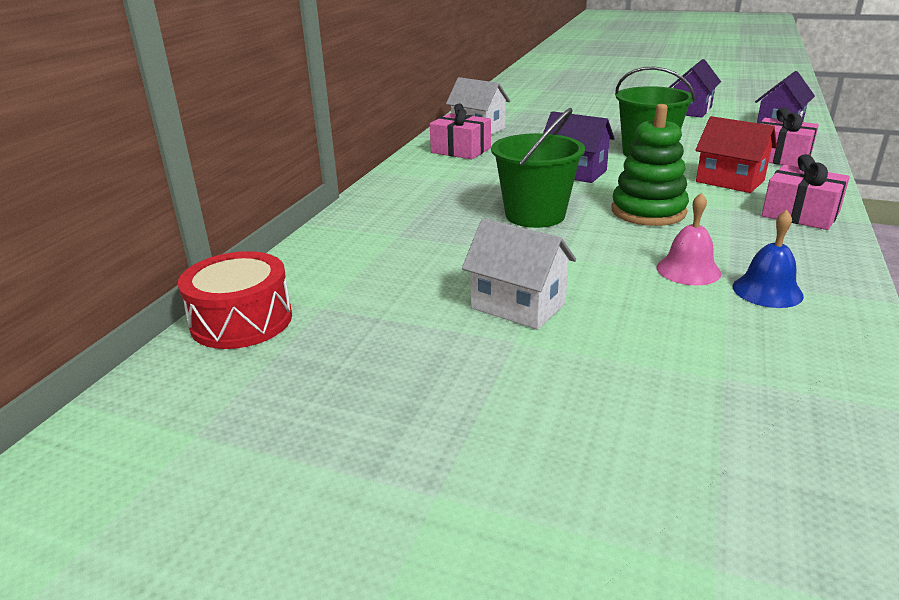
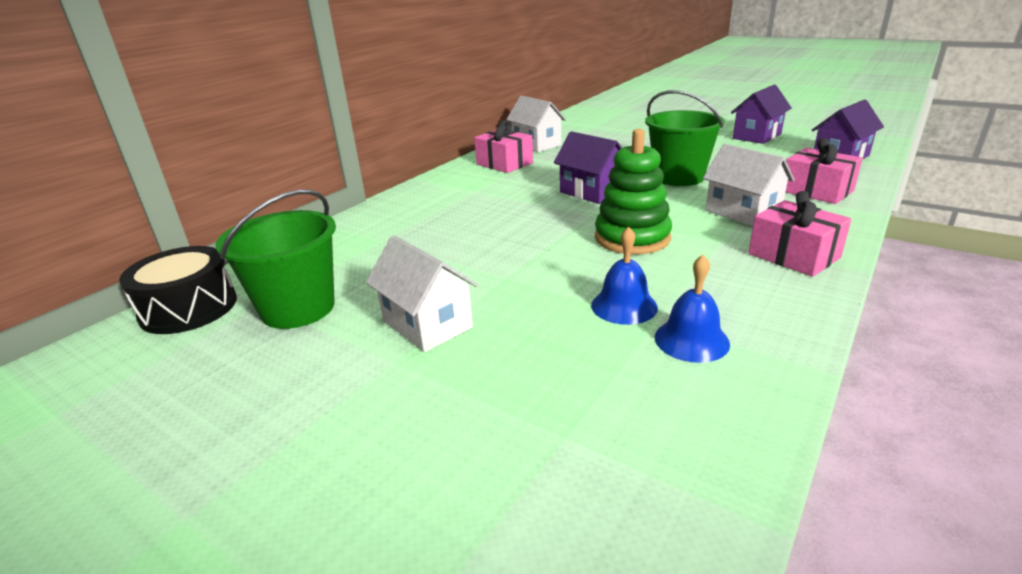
camera: 15 degrees right, 0 degrees up
(241, 320) = (189, 308): red drum -> black drum
(535, 215) = (519, 232): green bucket -> green bucket (298, 308)
(688, 270) = (624, 306): pink bell -> blue bell
(730, 181) = (742, 212): red house -> white house

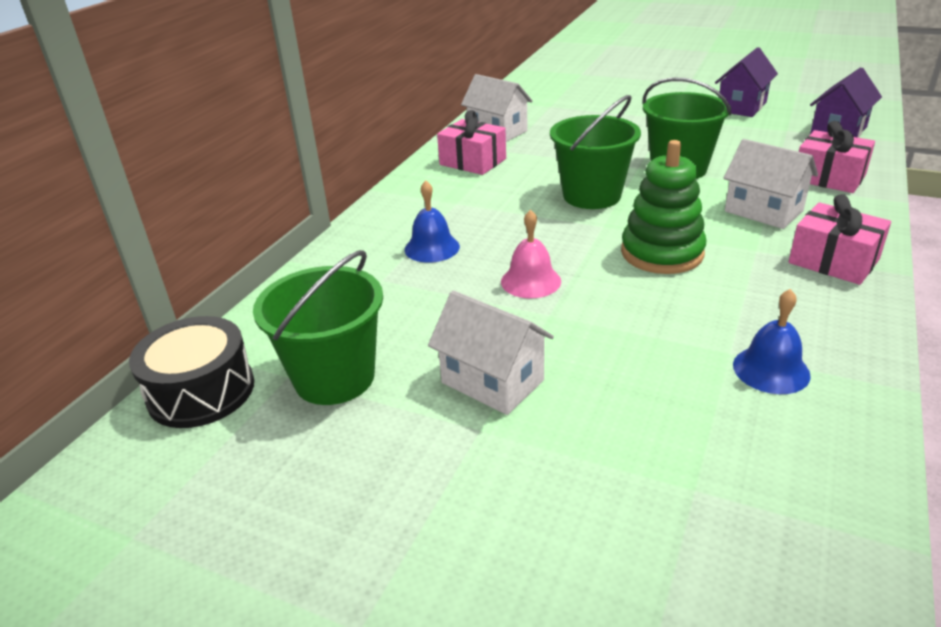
camera: 10 degrees left, 5 degrees up
(504, 250) = (530, 281): none -> pink bell
(591, 192) = (591, 195): purple house -> green bucket
(624, 306) = (689, 337): blue bell -> blue bell (432, 248)

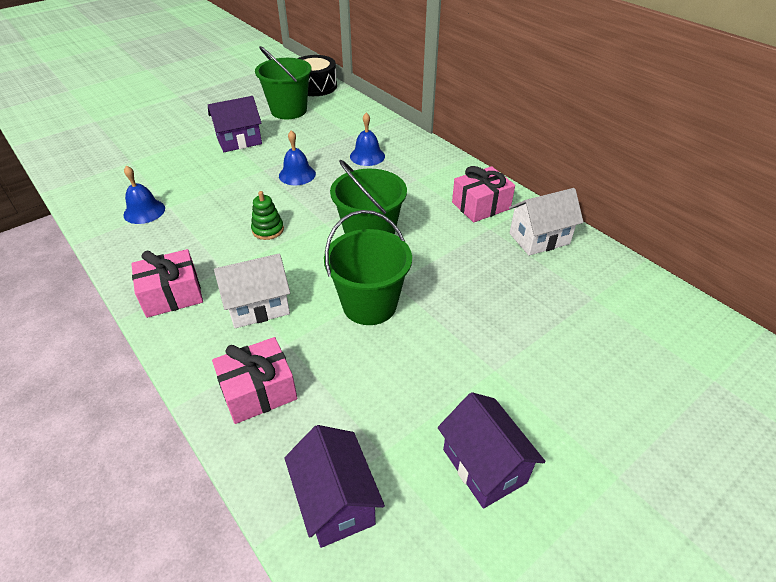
camera: 115 degrees right, 10 degrees up
(492, 381) = (239, 141): white house -> purple house
(530, 281) = (297, 174): pink bell -> blue bell
(662, 253) = (268, 230): green stacking toy -> green stacking toy, size x0.54

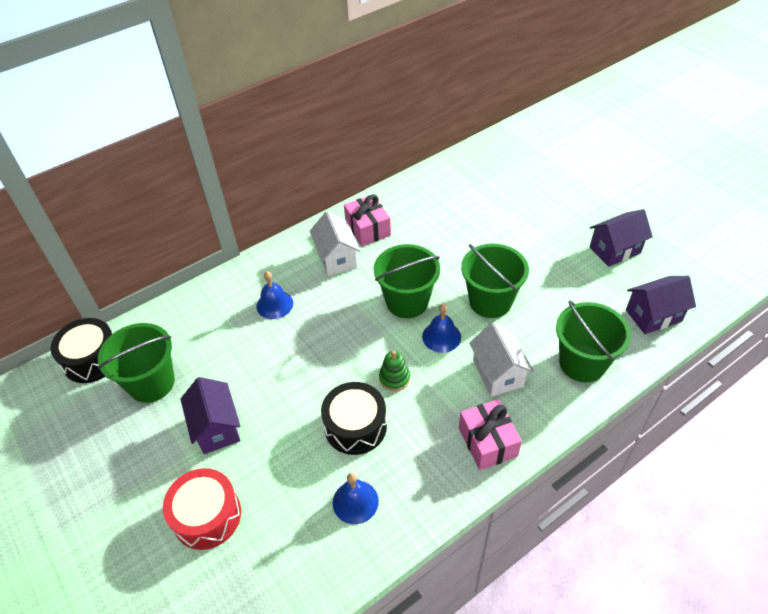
camera: 85 degrees left, 5 degrees up
(164, 145) = (207, 516): none -> red drum
(219, 208) = (355, 426): none -> black drum
(258, 391) = (582, 363): pink gift -> green bucket
(297, 174) = (300, 362): blue bell -> blue bell (441, 336)
(539, 238) = (412, 201): white house -> white house (336, 258)

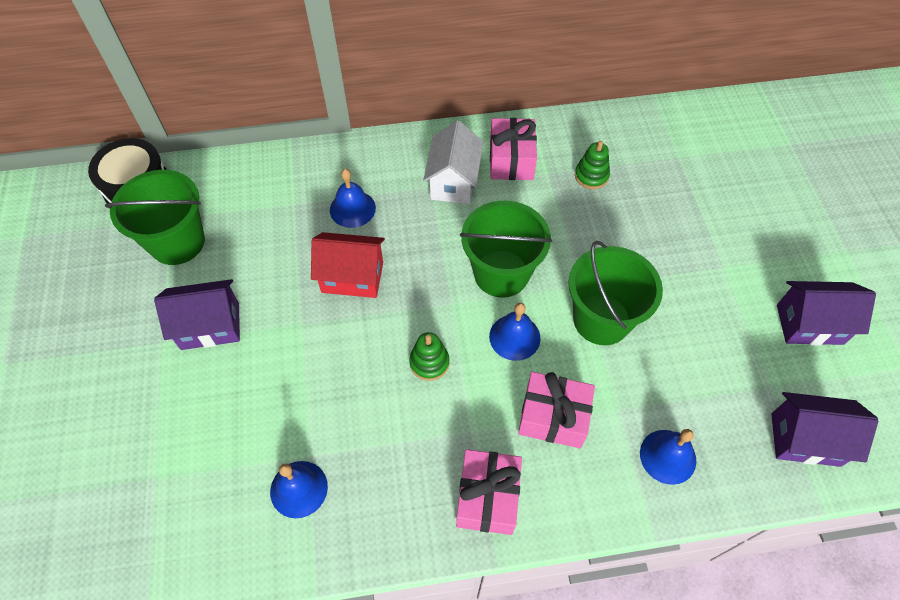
camera: 25 degrees right, 10 degrees up
(207, 516) = (144, 421): red drum -> none
(216, 428) = (210, 326): purple house -> purple house turned 75 degrees clockwise
(304, 348) = (352, 277): none -> red house
(355, 426) = (352, 399): black drum -> none
(428, 218) = (591, 176): none -> green stacking toy
(498, 373) = (553, 417): white house -> pink gift
(582, 363) = (668, 456): green bucket -> blue bell

